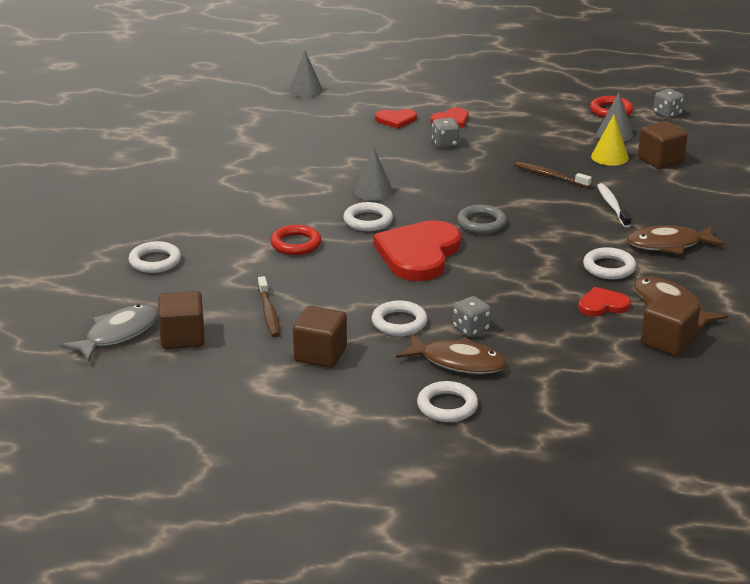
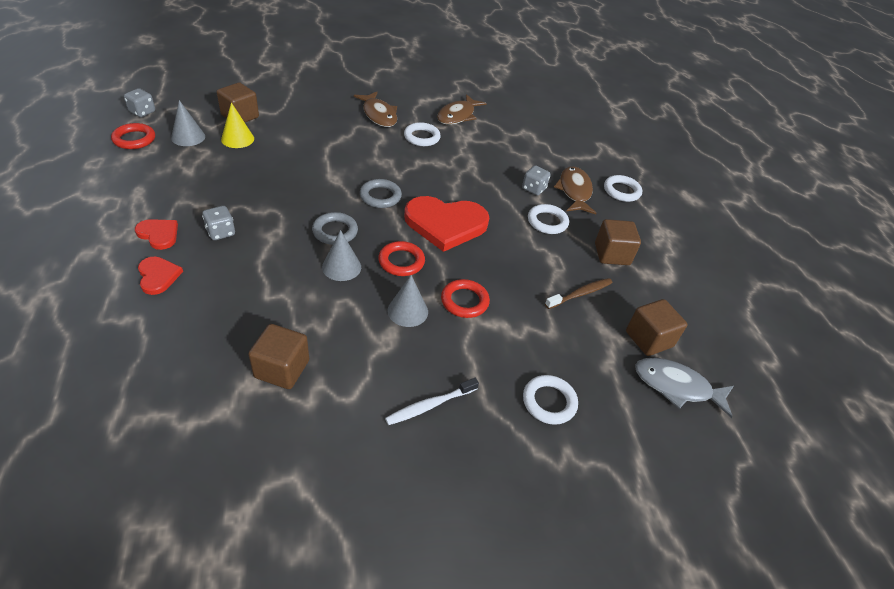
camera: 115 degrees left, 15 degrees up
(305, 90) = (49, 381): grey cone -> grey cone (407, 311)
(368, 220) = (401, 261): white ring -> red ring
(428, 193) = (335, 231): none -> grey ring
(550, 176) = (282, 167): brown toothbrush -> none
(602, 305) = (471, 139): red heart -> none
(612, 206) = (328, 137): white toothbrush -> white toothbrush (430, 405)
(667, 342) = (498, 117): brown cube -> brown cube (282, 369)

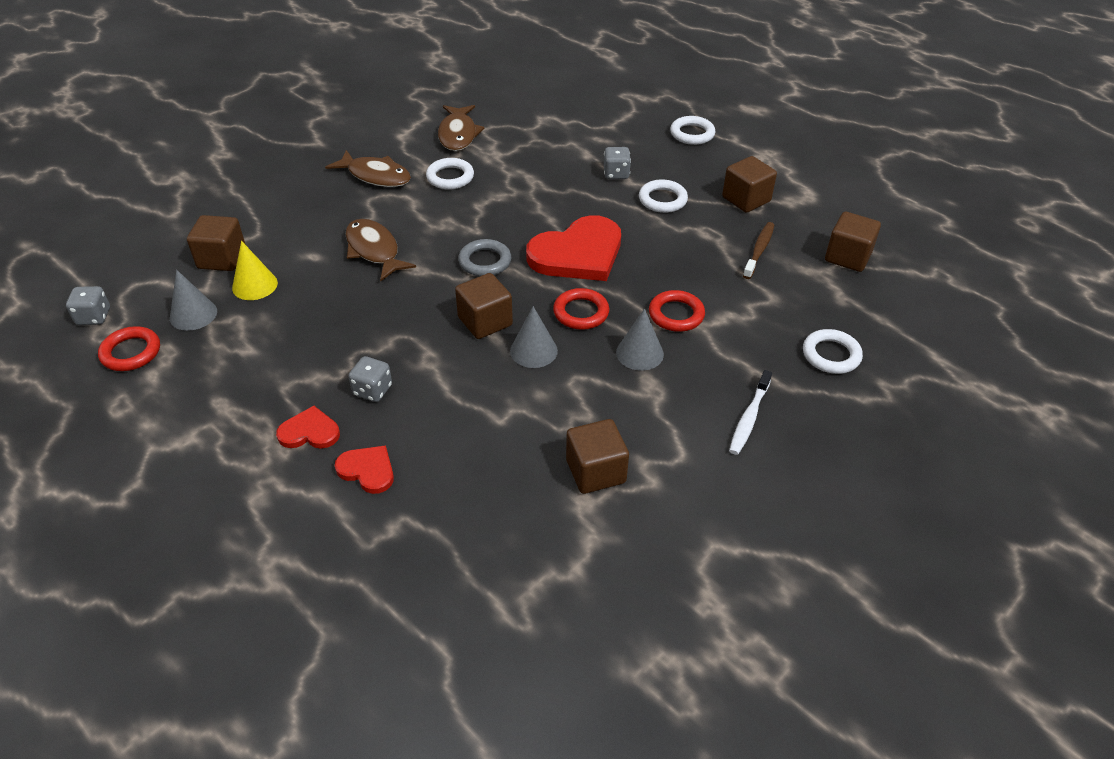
camera: 30 degrees left, 0 degrees up
(335, 231) = (485, 321): grey ring -> brown cube
(574, 191) = (653, 156): brown fish -> brown fish (374, 250)
(676, 386) = (904, 283): grey fish -> none

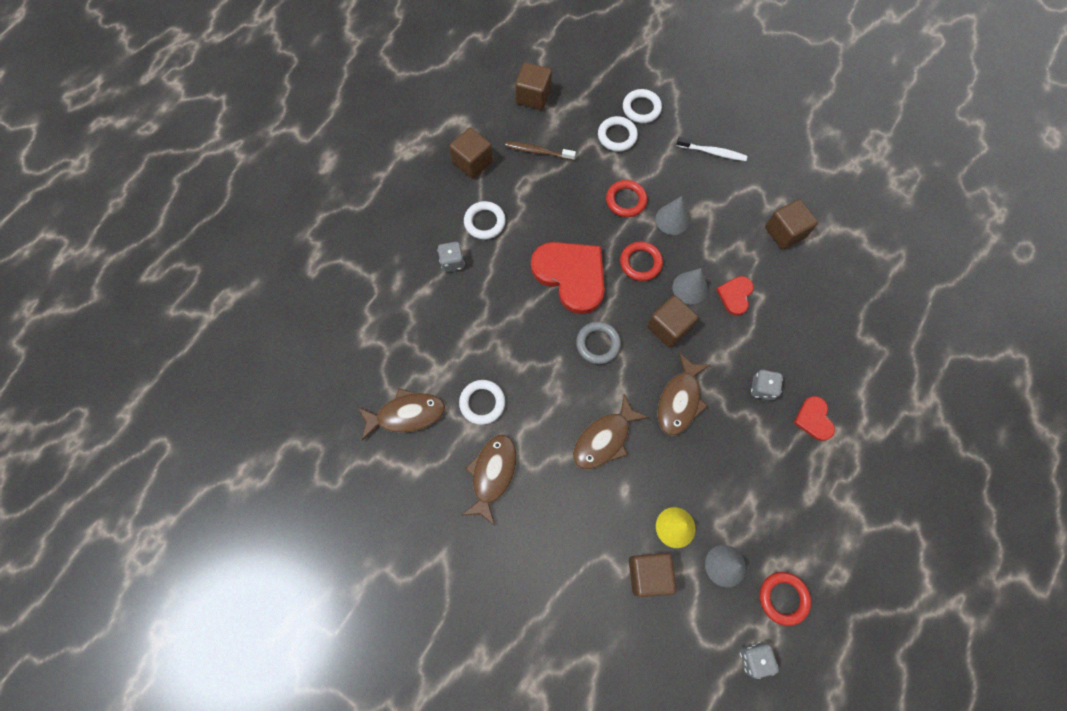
camera: 100 degrees left, 25 degrees up
(367, 470) = (832, 369): red heart -> red heart (735, 295)
(390, 314) = (679, 400): none -> brown fish
(692, 134) = (377, 208): white ring -> white ring (617, 136)

